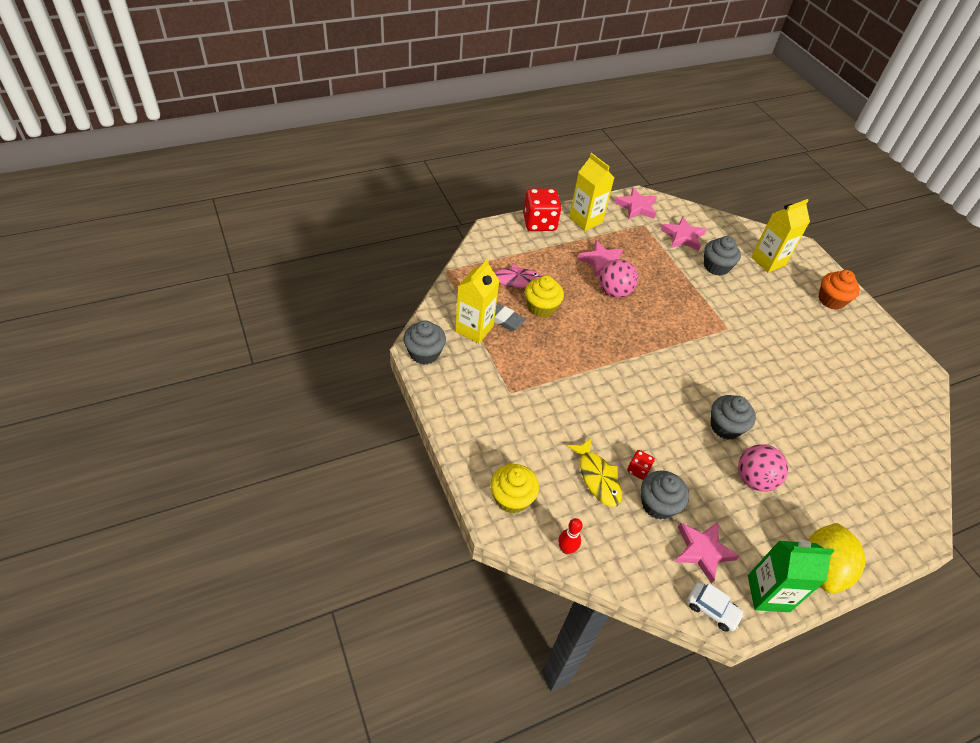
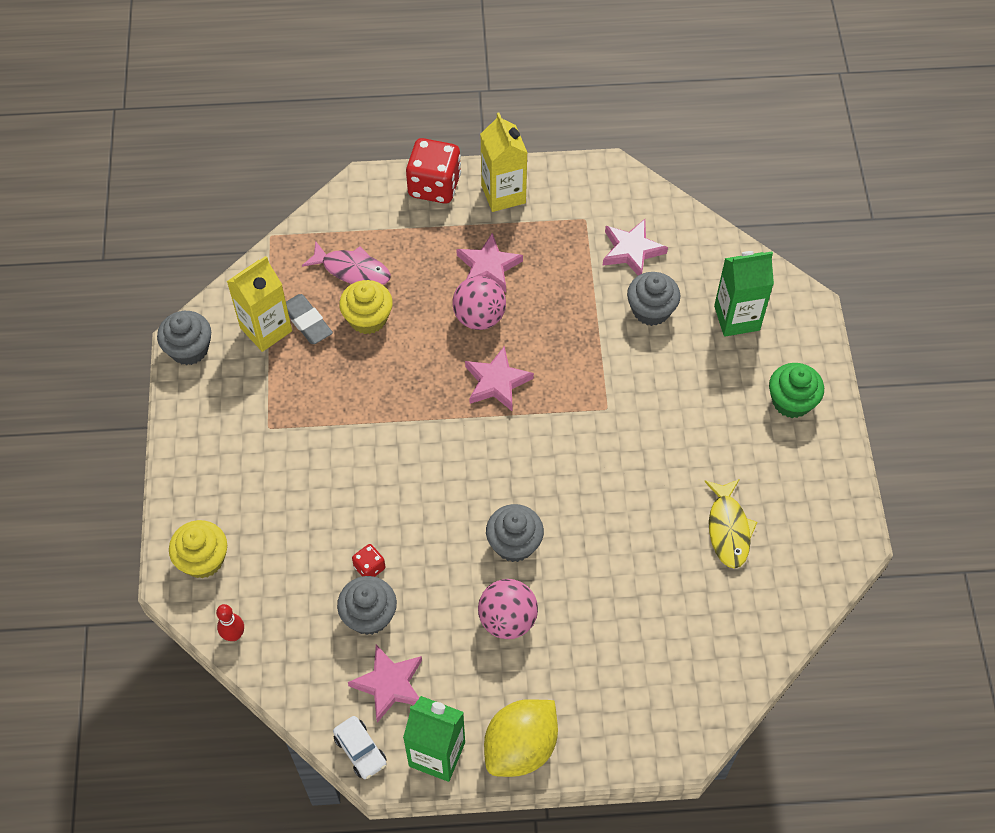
camera: 25 degrees right, 10 degrees up
(597, 477) = (315, 563): yellow fish -> yellow fish (728, 529)
(636, 207) = (592, 186): pink star -> pink star (496, 382)
(768, 261) = (736, 318): yellow carton -> green carton
(831, 300) = (791, 401): orange cupcake -> green cupcake

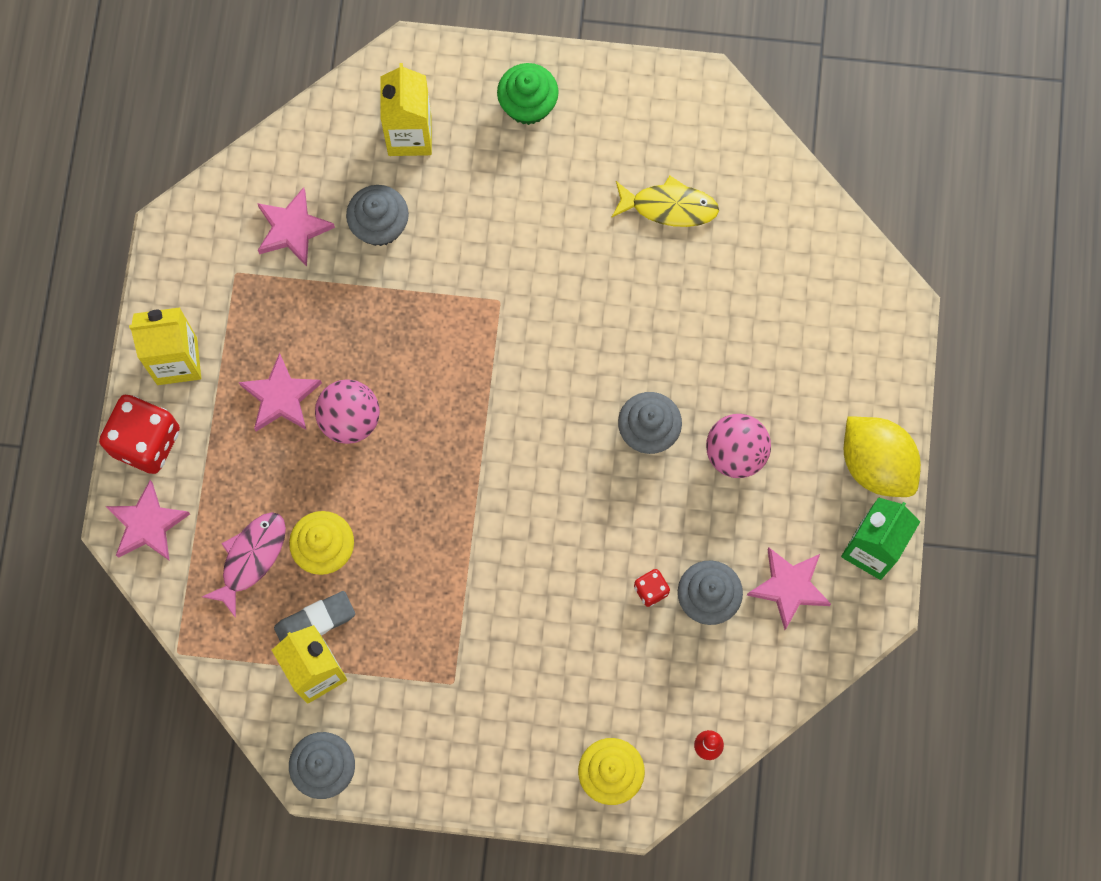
camera: 80 degrees left, 15 degrees up
(360, 750) = (856, 627): white car -> none
(496, 382) = (442, 414): pink star -> pink star (147, 524)
(736, 318) = (409, 135): green carton -> yellow carton

